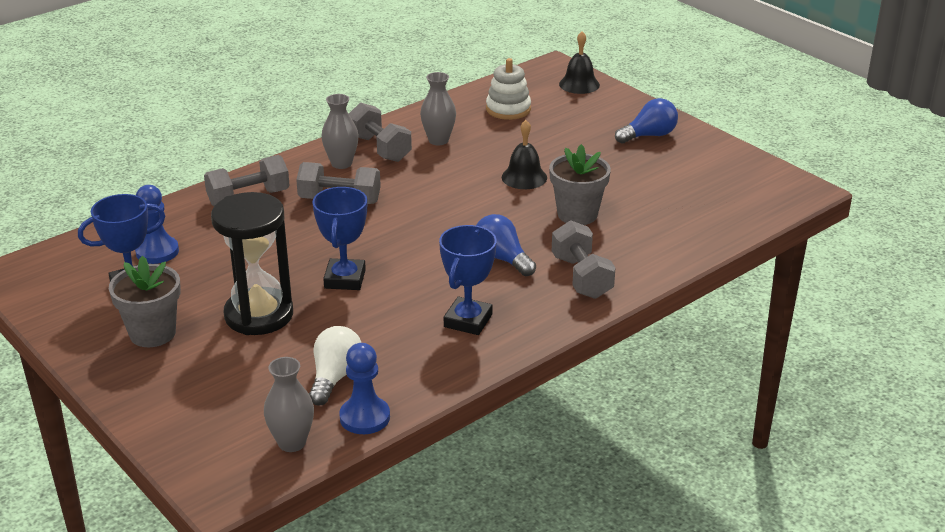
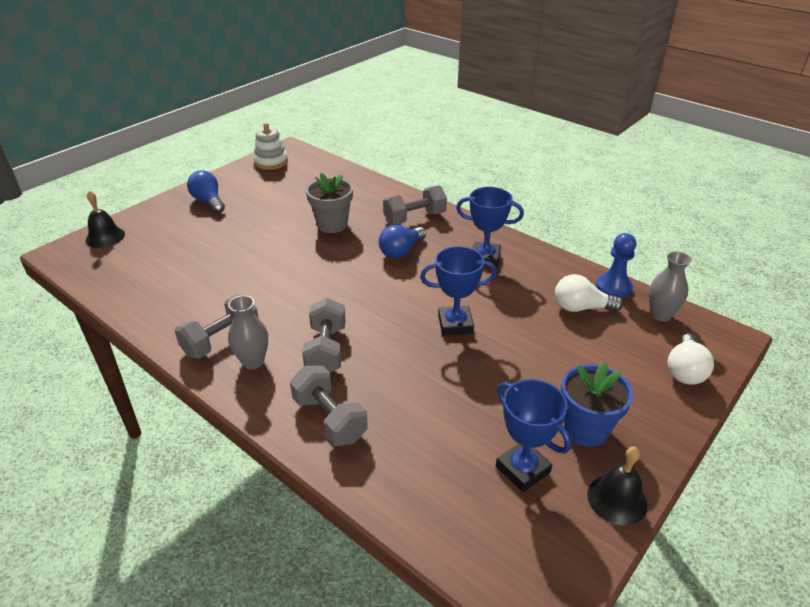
camera: 100 degrees left, 5 degrees up
(152, 333) = (586, 429): grey flower pot -> blue flower pot
(157, 252) = (452, 468): blue pawn -> none
(189, 429) = (685, 370): none -> white light bulb
(259, 315) = (526, 364): black hourglass -> none
(438, 140) = (207, 304): grey vase -> none
(508, 109) = (148, 270): white stacking toy -> white stacking toy (271, 162)
(524, 177) = (277, 252): black bell -> black bell (617, 499)

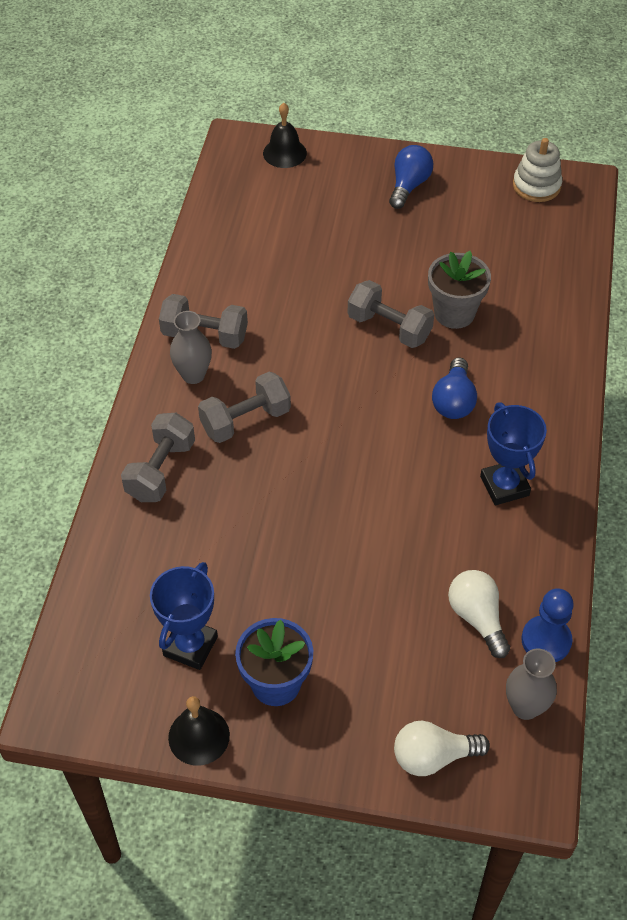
camera: 60 degrees right, 15 degrees up
(401, 251) = (453, 401): blue light bulb -> blue light bulb turned 90 degrees counterclockwise
(414, 218) = (532, 381): grey dumbbell -> grey dumbbell (389, 328)
(455, 324) = (359, 508): blue trophy -> none

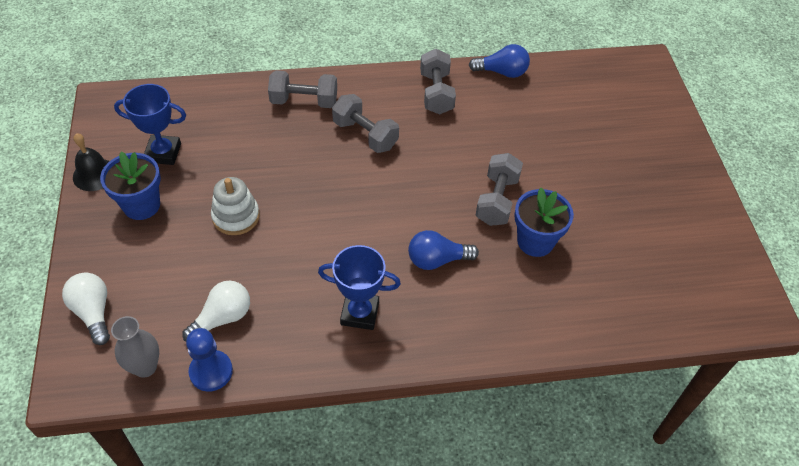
camera: 70 degrees right, 0 degrees up
(193, 375) = (396, 96): grey vase -> none
(284, 153) = (653, 92): black bell -> none
(408, 186) = (668, 179): blue light bulb -> blue light bulb (502, 72)
(454, 313) = (535, 241): grey flower pot -> blue flower pot
(504, 486) = (360, 313): blue trophy -> blue trophy turned 45 degrees clockwise
(536, 186) = (731, 275): white stacking toy -> white stacking toy (236, 216)

